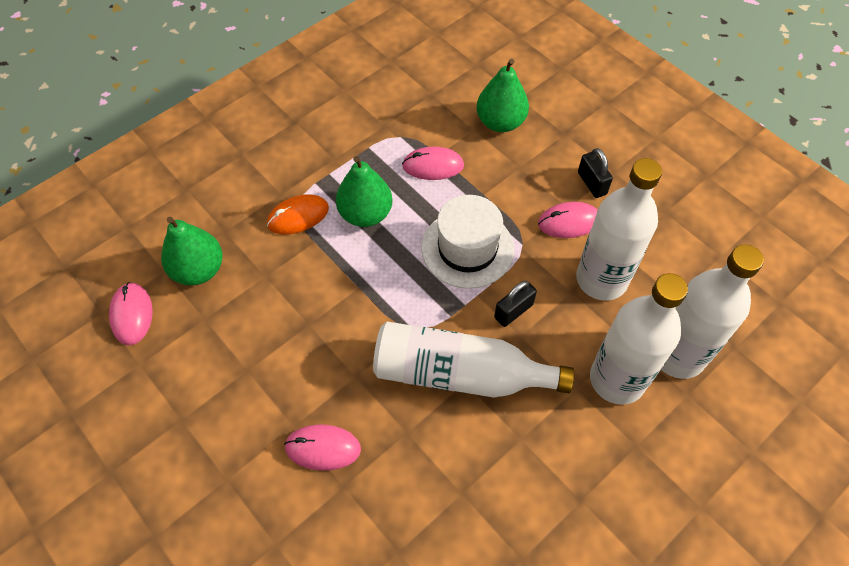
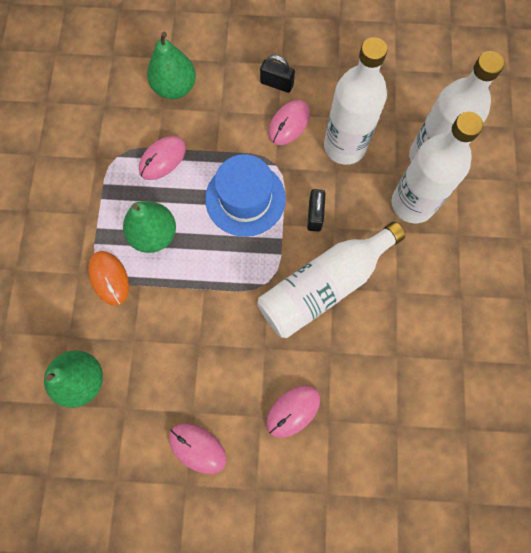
camera: 45 degrees left, 15 degrees up
(132, 314) = (71, 455): pink mouse -> pink mouse (197, 448)
(298, 216) = (109, 278): orange mouse -> orange mouse turned 45 degrees counterclockwise
(467, 248) = (245, 198): white hat -> blue hat

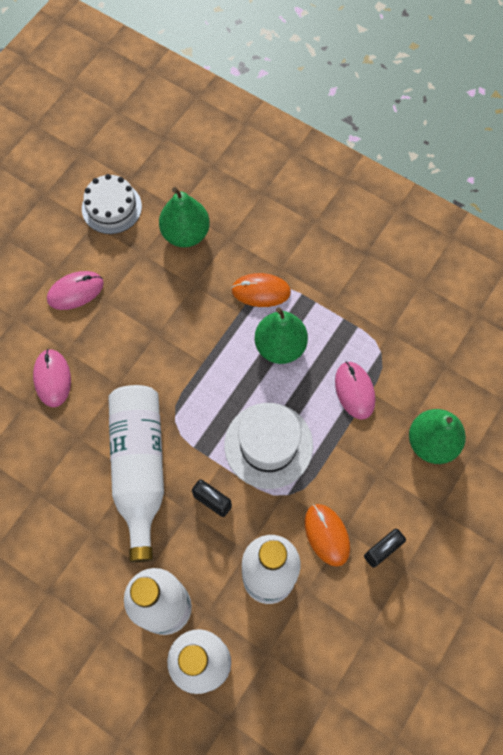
camera: 120 degrees right, 5 degrees down
(87, 473) = (111, 207): none -> white cake
(245, 198) = (268, 445): blue hat -> white hat
(289, 124) = (327, 535): pink mouse -> orange mouse

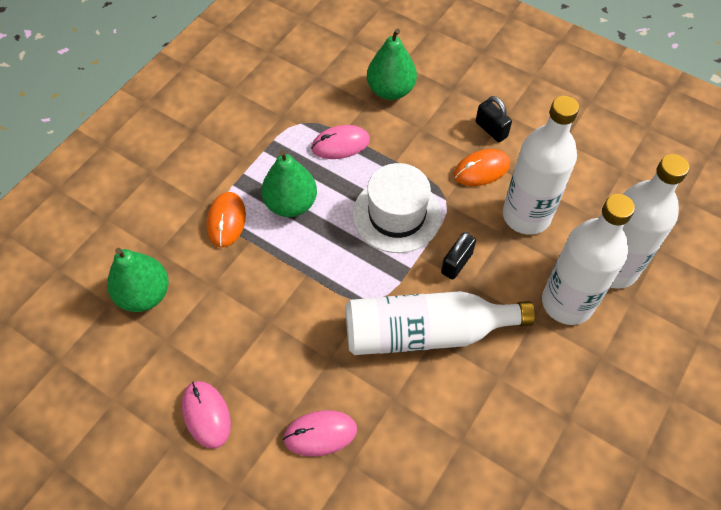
camera: 90 degrees left, 10 degrees down
(111, 207) = (94, 379): white cake -> none

